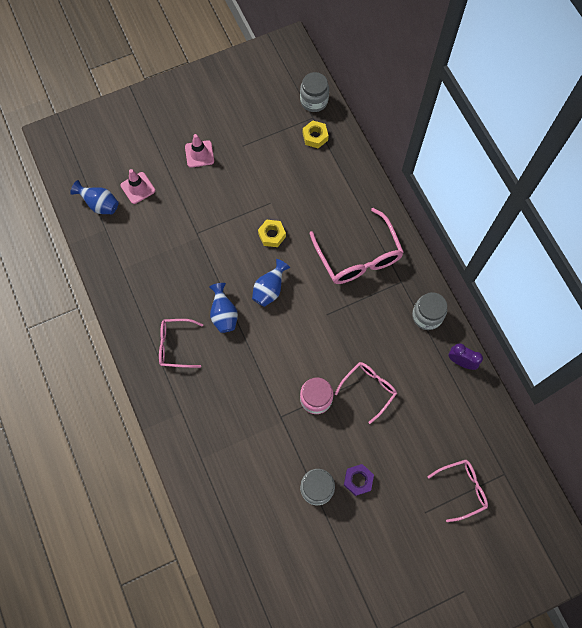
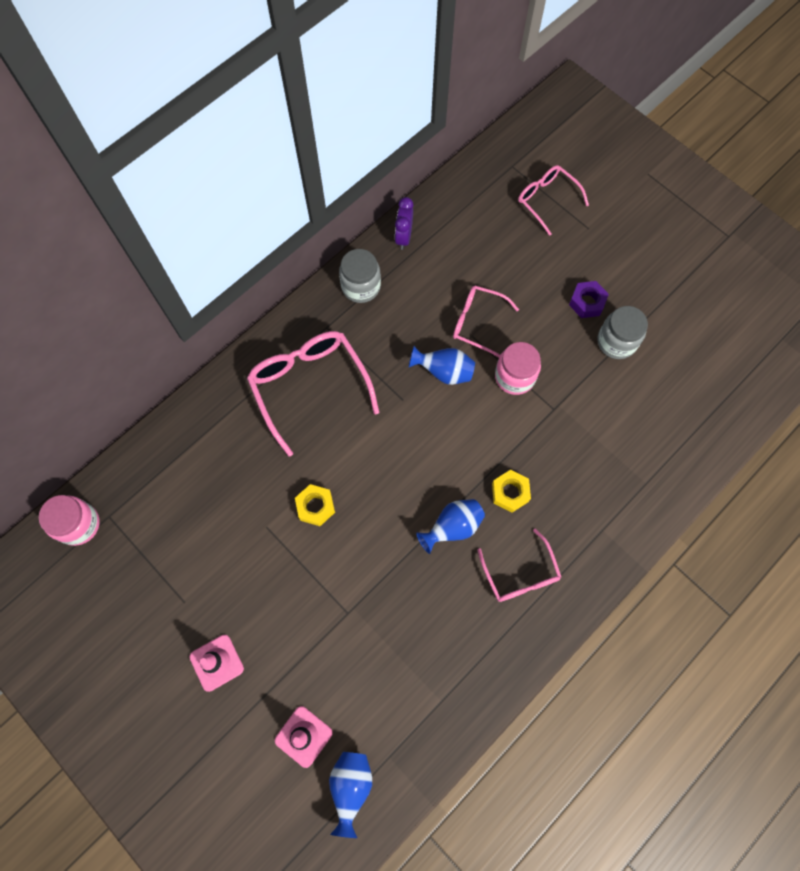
camera: 110 degrees left, 0 degrees up
(269, 289) = (395, 481): blue vase -> blue vase (444, 372)
(314, 101) = (79, 524): grey jar -> pink jar
(315, 136) = (140, 502): yellow nut -> yellow nut (510, 492)
(358, 257) = (309, 386): pink glasses -> pink glasses turned 75 degrees counterclockwise

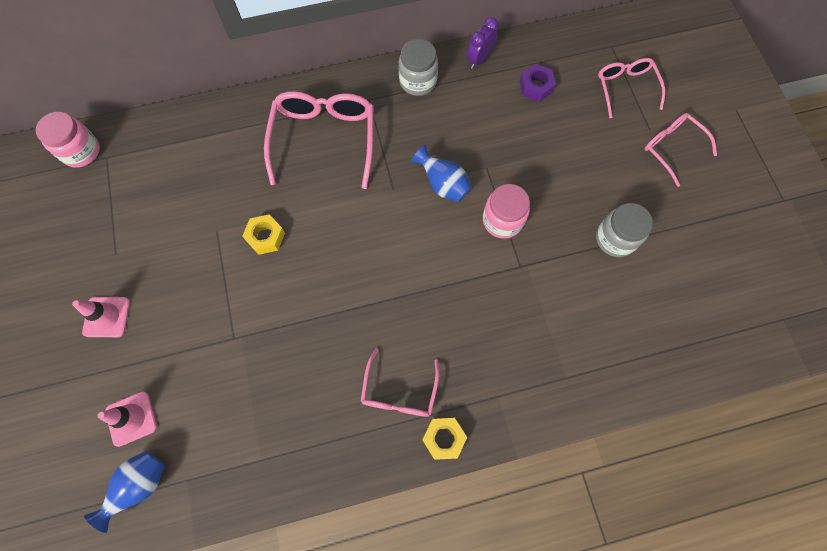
camera: 30 degrees right, 0 degrees up
(452, 527) = (366, 317): blue vase -> none
(477, 322) = (498, 159): pink glasses -> pink glasses (671, 148)
(510, 492) = (435, 316): yellow nut -> yellow nut (443, 438)
(587, 302) = (609, 191): purple nut -> purple nut (536, 86)

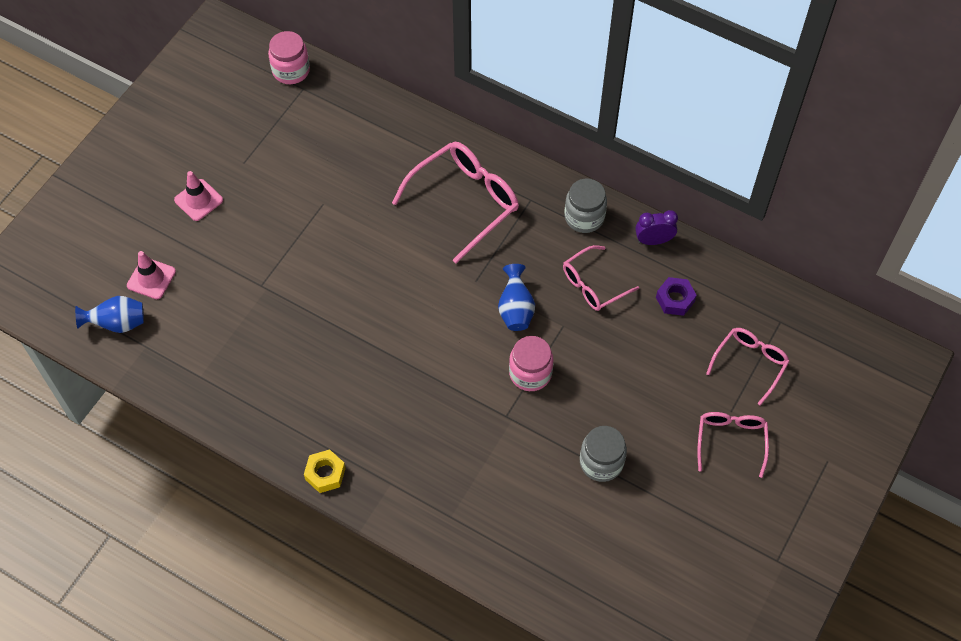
camera: 45 degrees right, 10 degrees down
(265, 237) = (351, 236): yellow nut -> none
(399, 392) = (329, 418): pink glasses -> pink glasses (593, 285)

